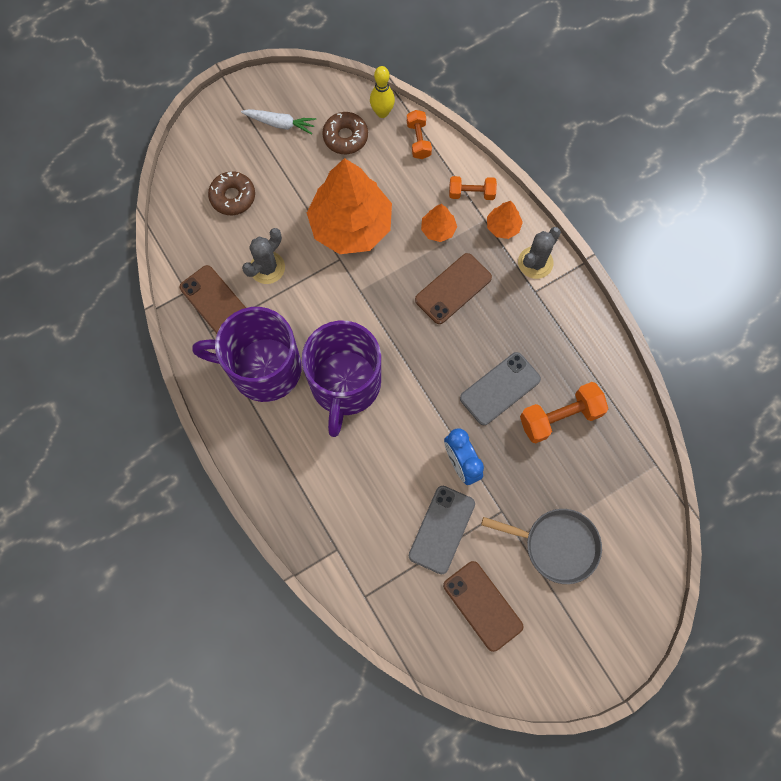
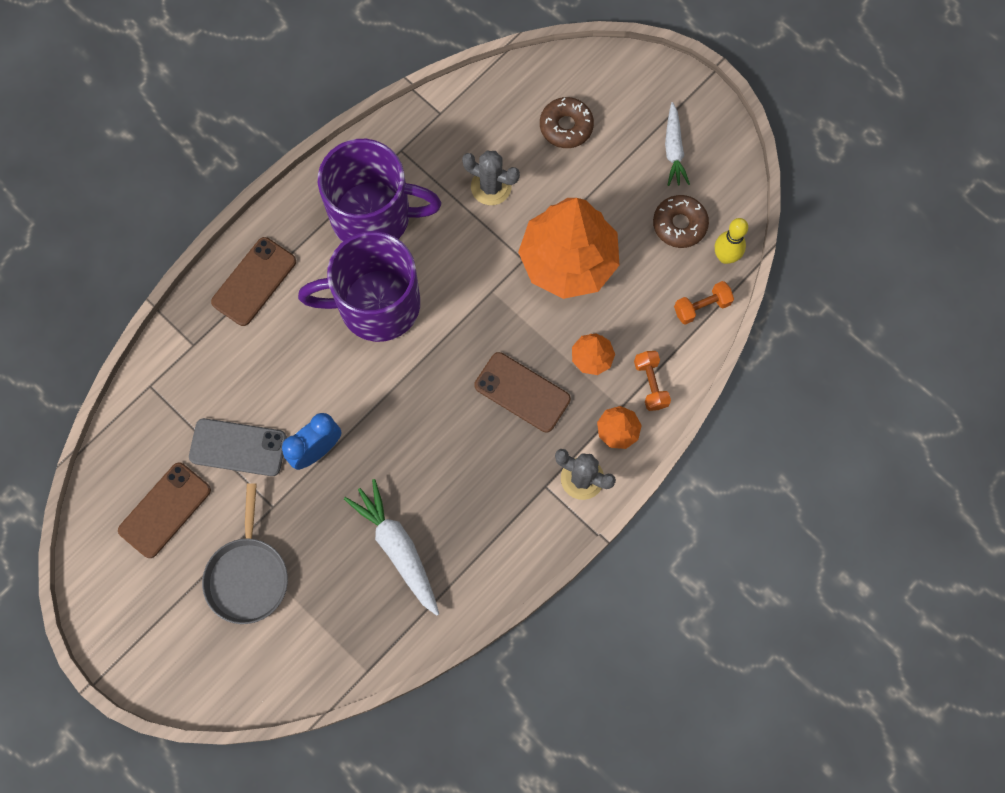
camera: 75 degrees right, 0 degrees up
(216, 302) = (435, 146): brown phone -> brown phone (254, 281)
(263, 368) = (373, 216): purple mug -> purple mug turned 105 degrees clockwise
(500, 388) = (414, 473): grey phone -> none
(560, 417) = (397, 548): orange dumbbell -> white carrot

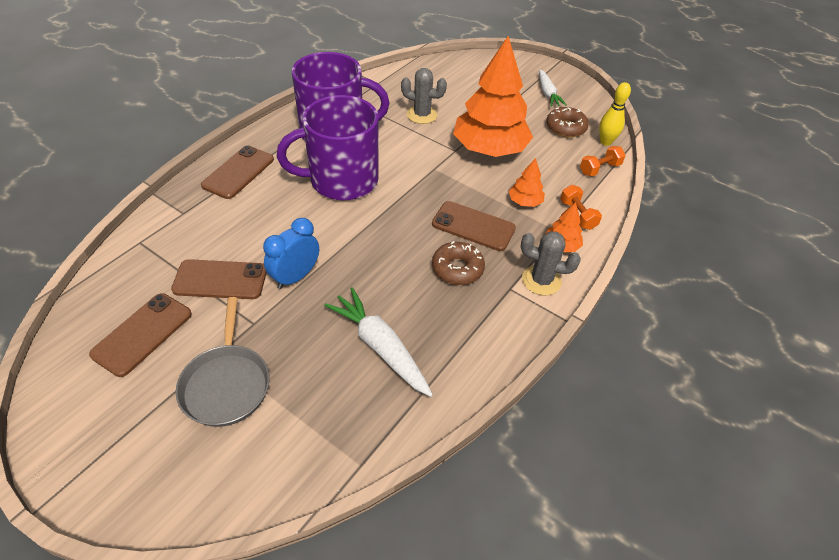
camera: 10 degrees left, 25 degrees down
(238, 447) = (220, 280): grey phone -> brown phone
(566, 126) = (469, 86): brown donut -> brown donut (457, 269)

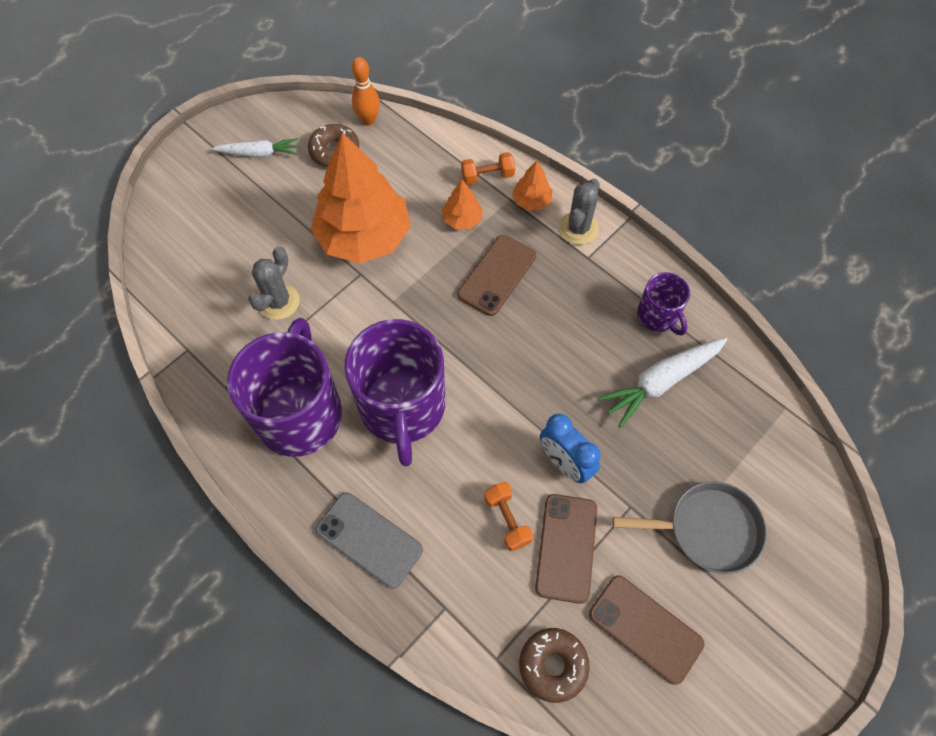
camera: 80 degrees left, 15 degrees up
(238, 172) = (369, 540): brown phone -> grey phone
(455, 345) = (658, 316): none -> purple mug
(457, 269) = (559, 300): brown donut -> brown donut (553, 665)
(599, 169) = (415, 138): orange dumbbell -> orange dumbbell (507, 520)
(605, 142) = (368, 120): yellow bowling pin -> orange bowling pin

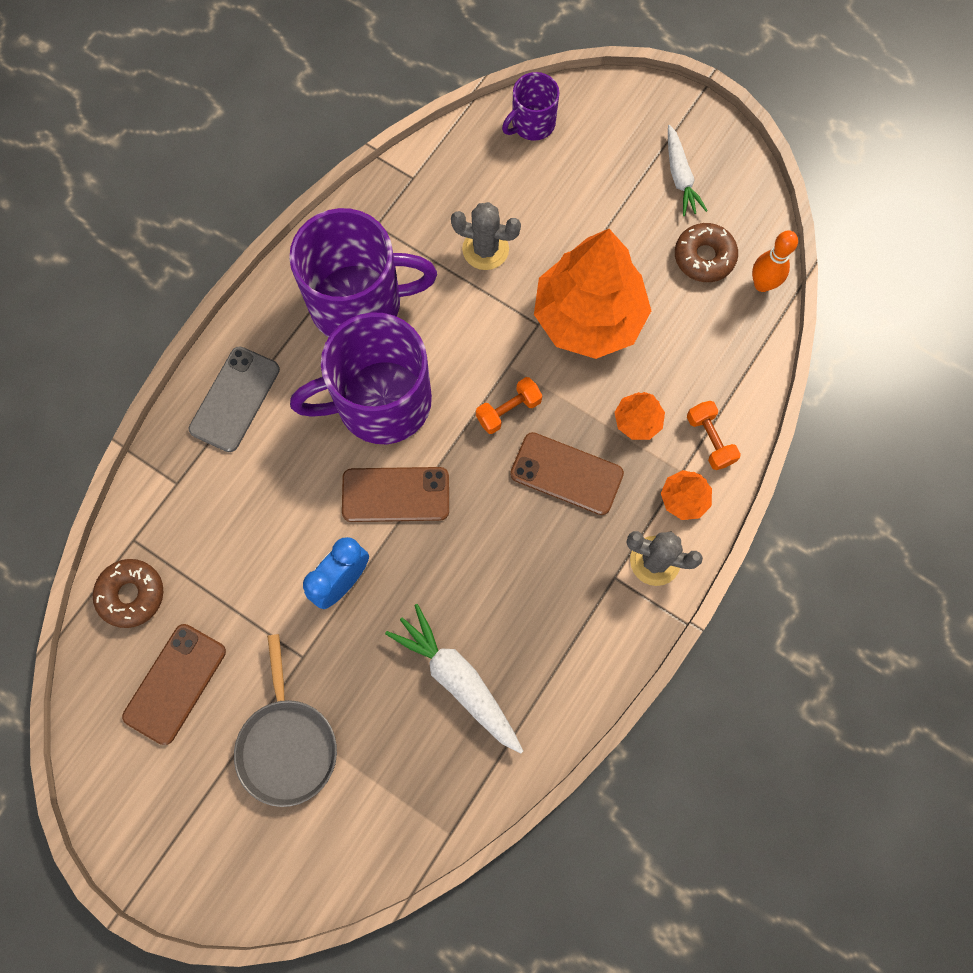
camera: 80 degrees right, 10 degrees up
(507, 520) = (271, 530): orange dumbbell -> orange dumbbell (508, 410)
(566, 547) = (249, 594): brown phone -> brown phone (395, 494)
(658, 316) = (547, 670): purple mug -> purple mug (532, 124)

